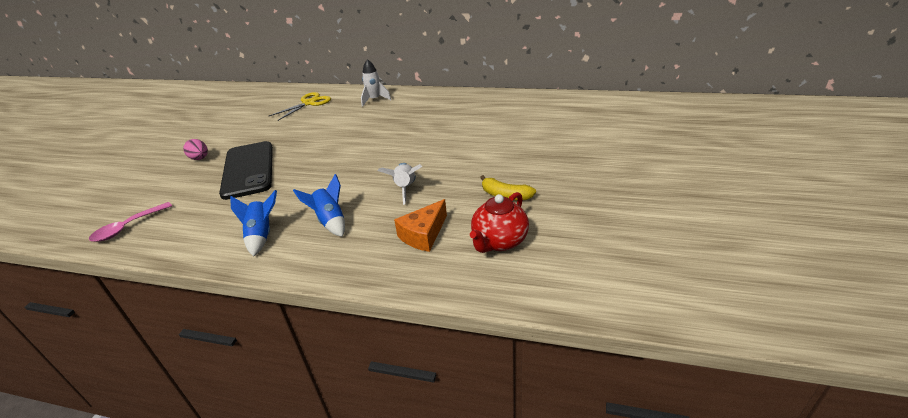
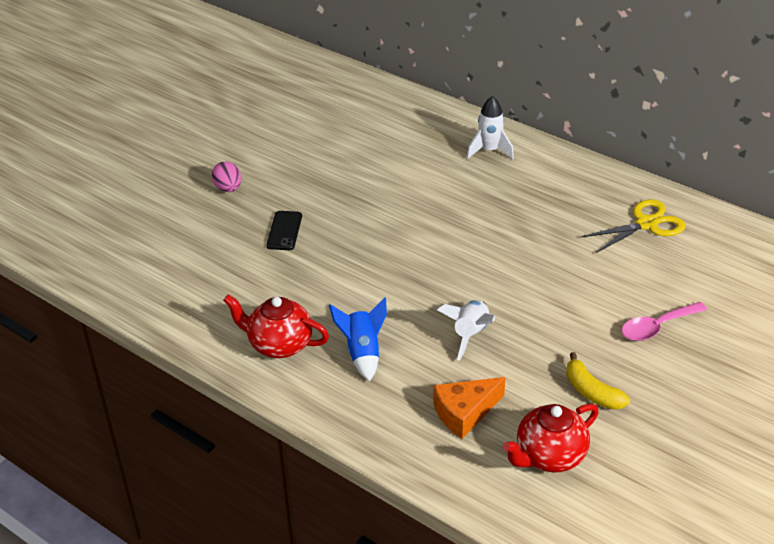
camera: 20 degrees right, 5 degrees up
(127, 227) = (132, 276): pink spoon -> pink spoon (657, 327)
(248, 170) = (284, 231): black phone -> black phone, size x0.44
(261, 236) = (279, 344): blue rocket -> red teapot
(309, 103) = (394, 126): yellow scissors -> yellow scissors (646, 224)

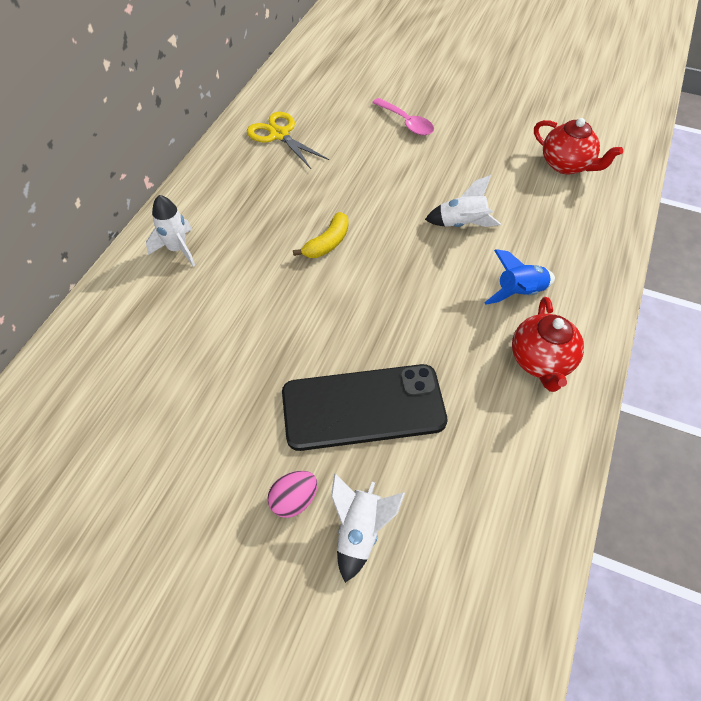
camera: 105 degrees left, 15 degrees up
(190, 214) = (359, 531): none -> white rocket
(284, 231) = (363, 407): black phone -> black phone, size x2.25
(464, 413) = (551, 214): orange cheese -> none
(591, 392) = (491, 150): yellow banana -> yellow banana (327, 243)

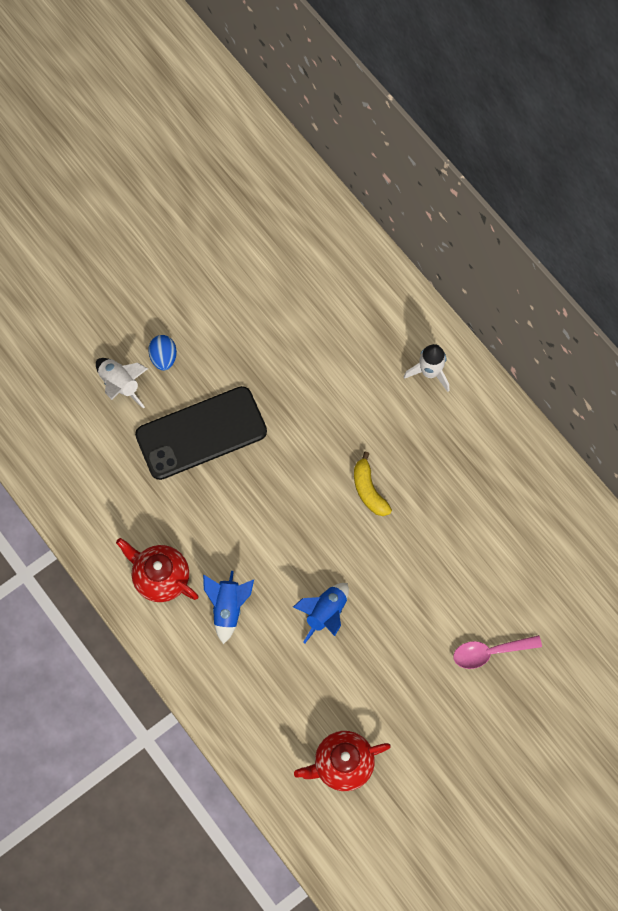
camera: 120 degrees right, 15 degrees up
(279, 135) = (537, 521): yellow scissors -> none
(294, 500) = (163, 357): pink egg -> blue egg
(363, 407) = (201, 433): black phone -> black phone turned 45 degrees clockwise
(462, 224) = (325, 613): white rocket -> blue rocket

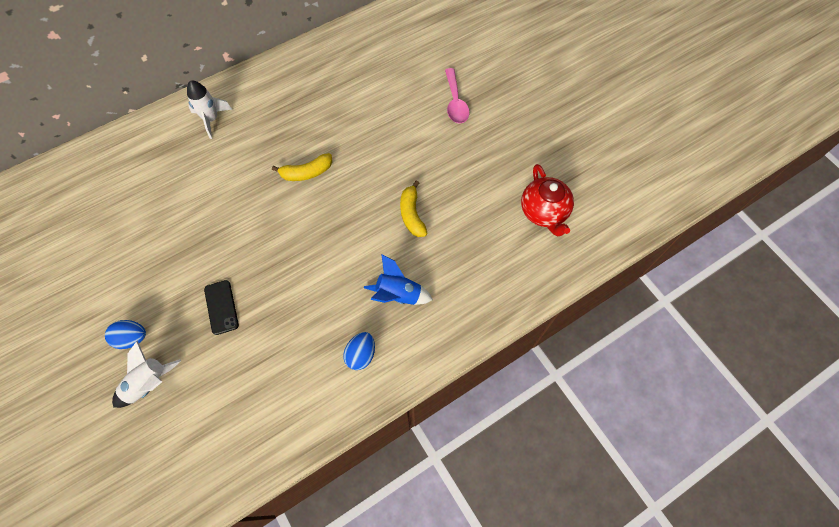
camera: 85 degrees left, 5 degrees down
(160, 577) = (361, 355): red teapot -> blue egg
(201, 433) = (221, 307): black phone -> black phone, size x0.44
(325, 613) = (412, 214): blue rocket -> yellow banana

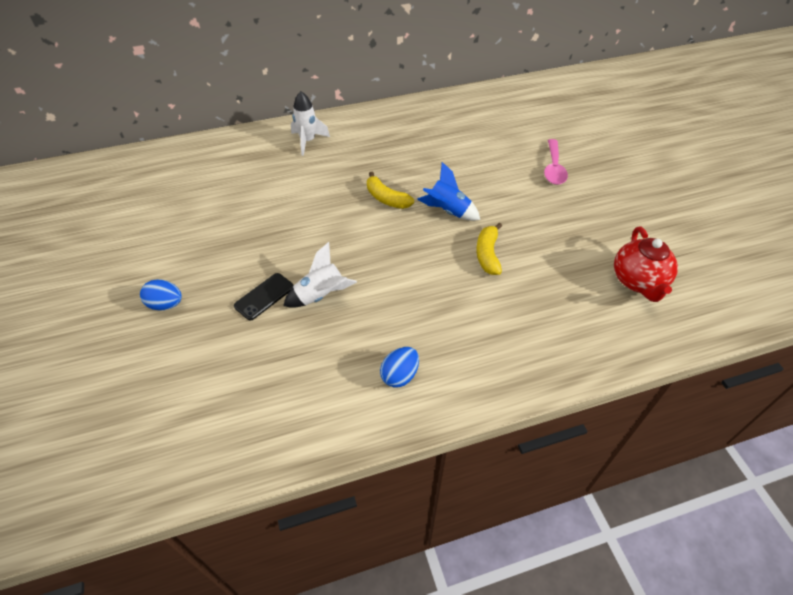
camera: 15 degrees right, 15 degrees down
(149, 383) = (166, 350): white rocket -> white rocket (320, 295)
(221, 307) = (264, 296): black phone -> black phone turned 45 degrees clockwise
(306, 172) = (386, 198): yellow banana -> yellow banana turned 45 degrees clockwise
(398, 294) = (456, 325): blue rocket -> blue rocket (448, 211)

